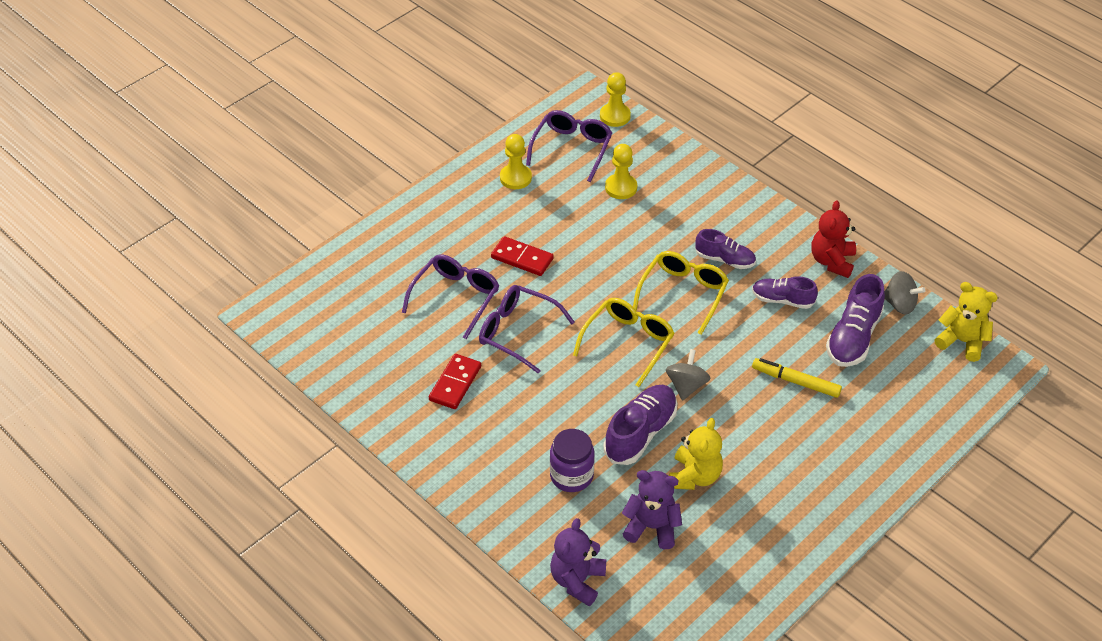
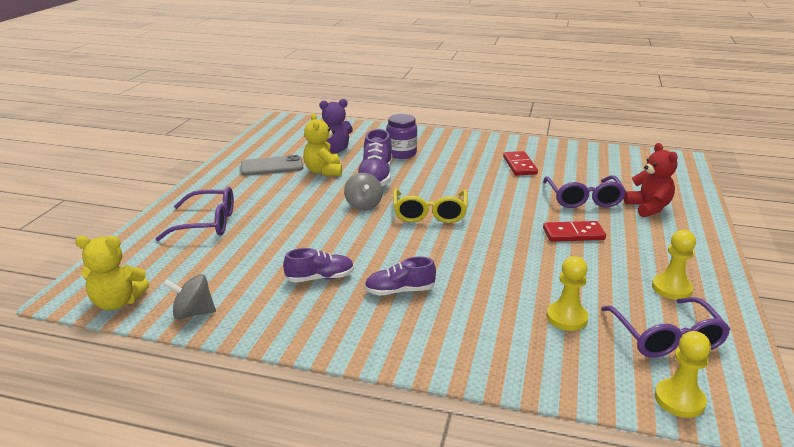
camera: 150 degrees right, 20 degrees down
(518, 332) = (514, 196): purple glasses -> purple glasses (206, 223)
(577, 580) = (360, 128): purple teddy bear -> none
(683, 294) = (415, 253): yellow glasses -> none
(754, 519) = (272, 166): none -> grey phone
(795, 381) = (277, 230): yellow marker -> none
(832, 261) = (285, 327): red teddy bear -> red teddy bear (648, 208)
(853, 337) = (236, 272): purple shoe -> none

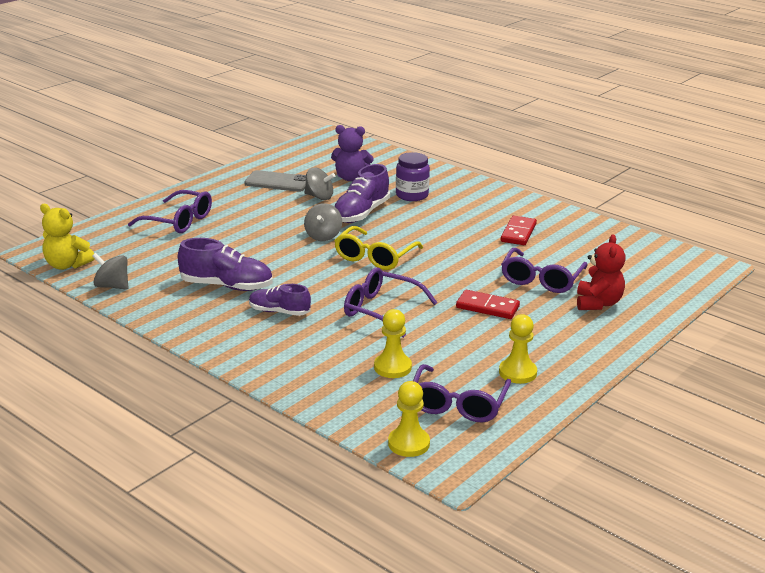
camera: 25 degrees right, 0 degrees up
(320, 278) = (227, 286): purple shoe -> purple shoe, size x1.54
(323, 171) = (319, 197): yellow teddy bear -> grey spinning top
(492, 262) = (382, 310): none -> purple glasses

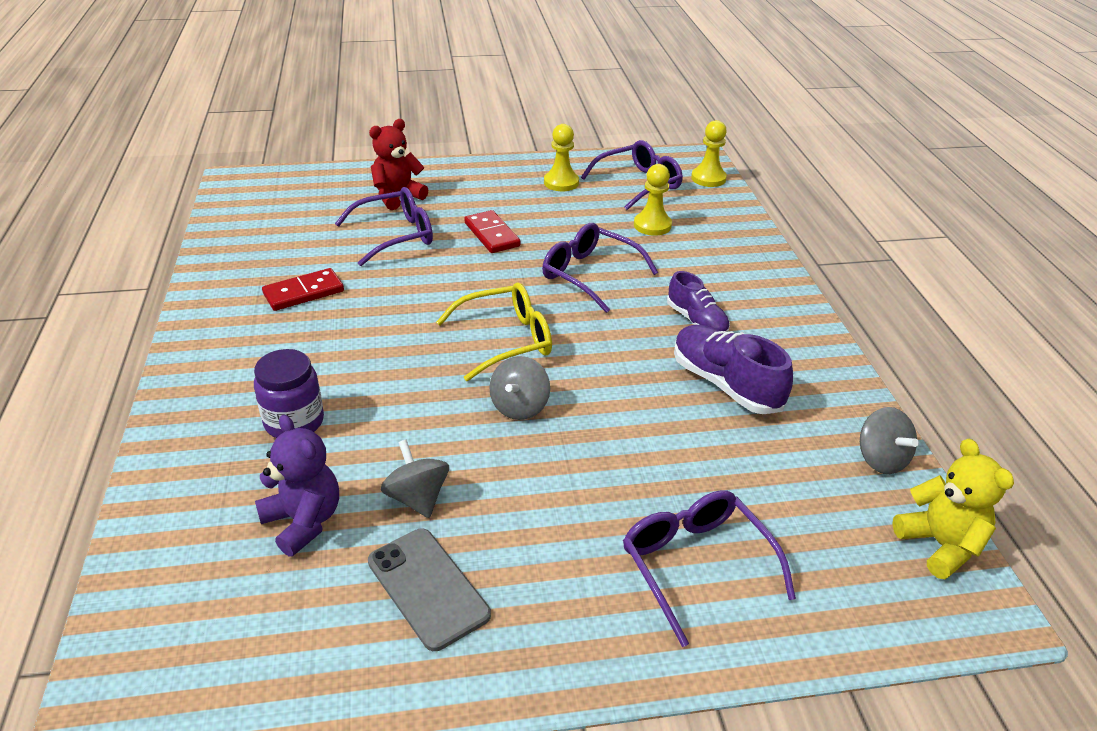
camera: 140 degrees left, 10 degrees up
(323, 236) = (519, 407): grey spinning top -> grey spinning top turned 150 degrees clockwise
(361, 213) = (415, 423): purple shoe -> none
(382, 310) = (590, 275): purple glasses -> purple glasses turned 150 degrees clockwise

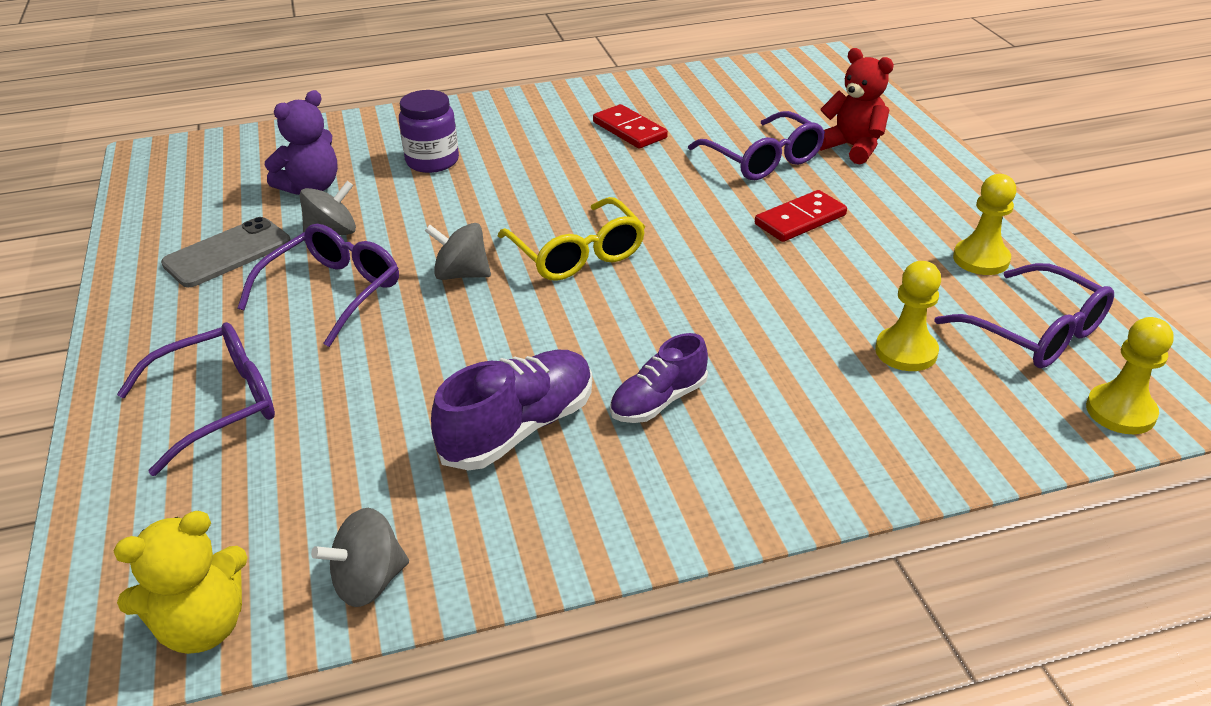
camera: 85 degrees right, 0 degrees up
(590, 275) = (738, 303): purple glasses -> purple glasses (332, 293)

